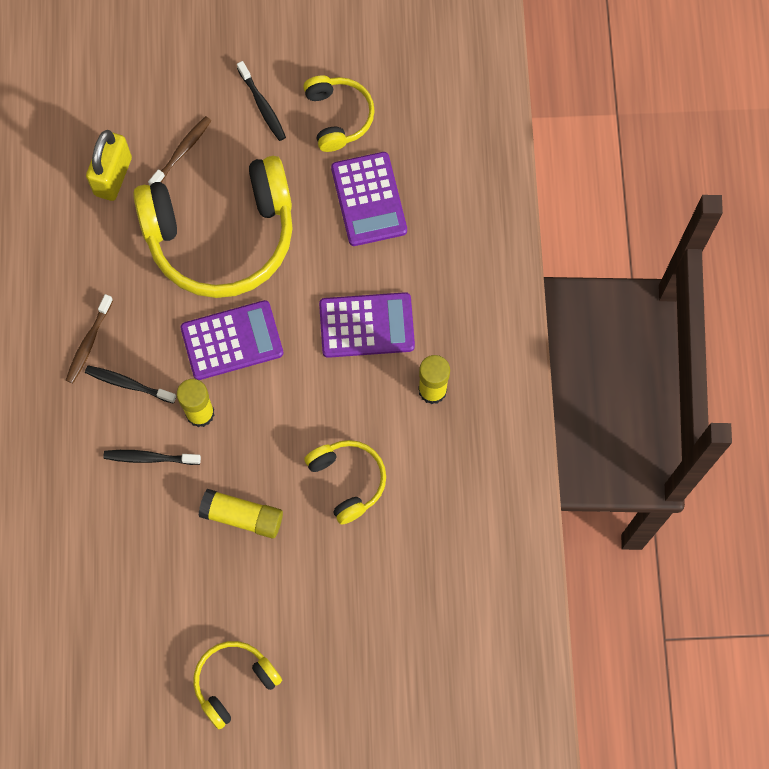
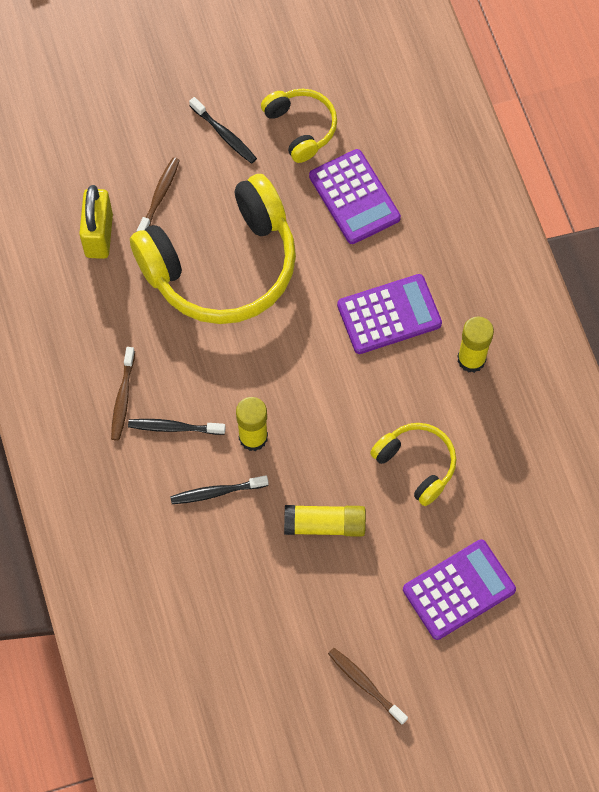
camera: 15 degrees left, 5 degrees down
(232, 341) = (263, 361): purple calculator -> purple calculator (459, 590)
(234, 682) = (365, 685): yellow headphones -> brown toothbrush

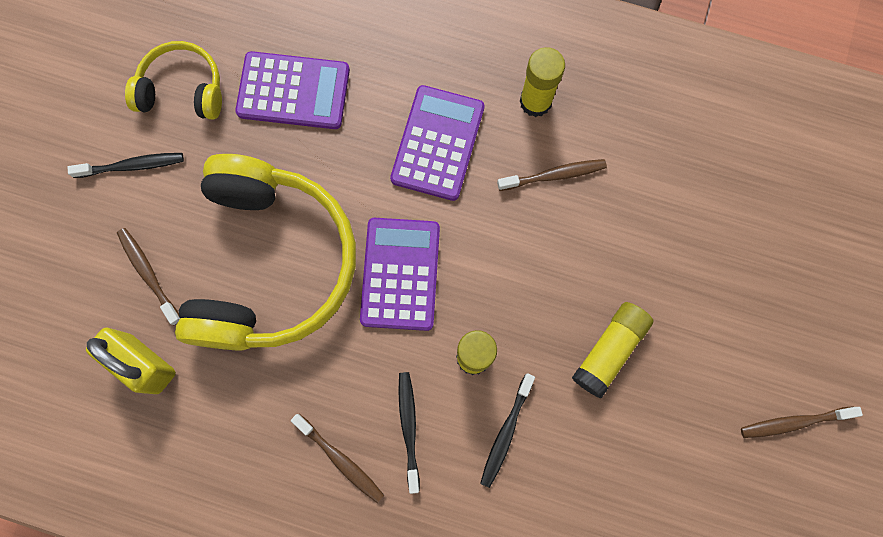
camera: 55 degrees left, 10 degrees up
(174, 427) = (409, 428): black toothbrush -> black toothbrush turned 135 degrees clockwise
(416, 464) = (606, 223): yellow headphones -> none
(425, 406) = (553, 175): none -> brown toothbrush
(459, 590) = (755, 271): purple calculator -> purple calculator (400, 274)

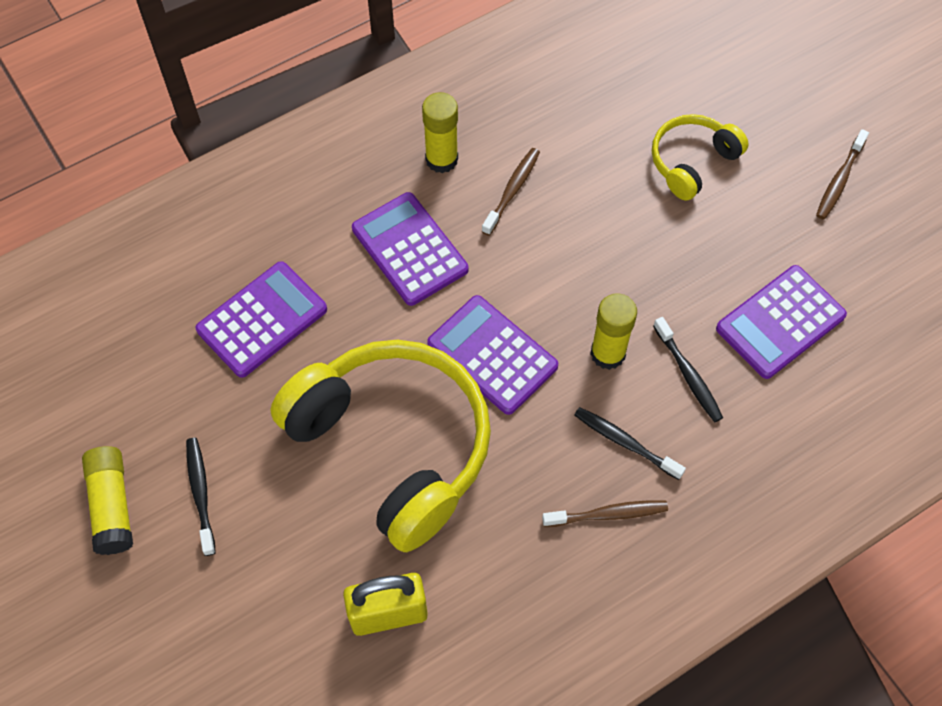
camera: 50 degrees left, 15 degrees down
(131, 166) = (201, 494): black toothbrush -> black toothbrush turned 45 degrees counterclockwise
(149, 274) = (312, 551): brown toothbrush -> none
(182, 89) = (173, 403): yellow headphones -> yellow headphones (692, 162)
(609, 350) = (684, 256): yellow glue stick -> yellow glue stick (112, 505)
(614, 470) = (780, 322): none -> purple calculator

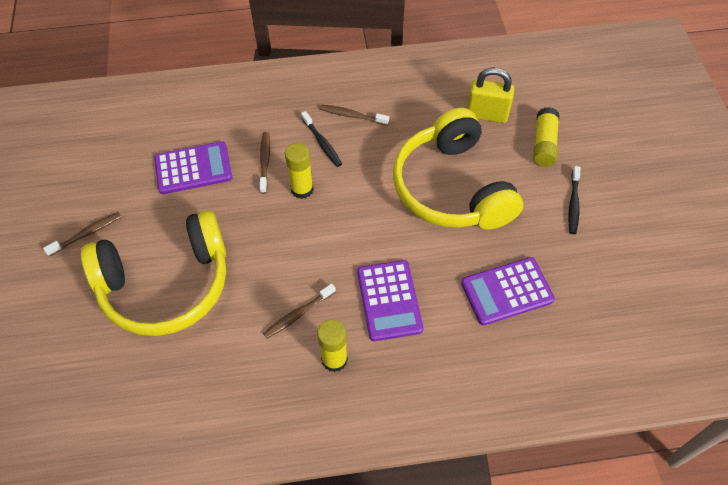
camera: 155 degrees left, 5 degrees down
(112, 505) = (628, 217): yellow glue stick -> yellow glue stick (544, 144)
(492, 355) = (370, 214): purple calculator -> none
(688, 374) = (265, 162): black toothbrush -> brown toothbrush
(692, 162) = (166, 285): yellow headphones -> yellow headphones, size x2.01

